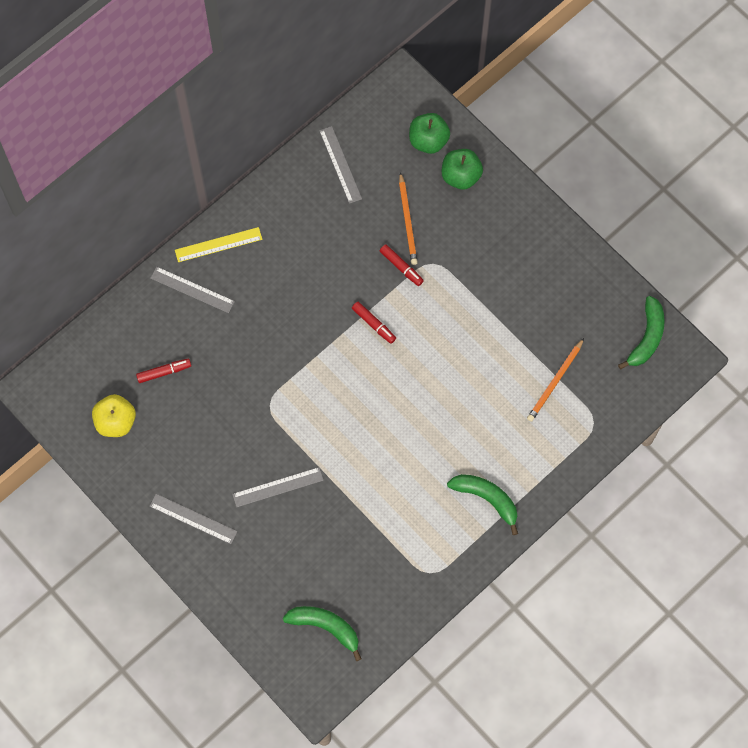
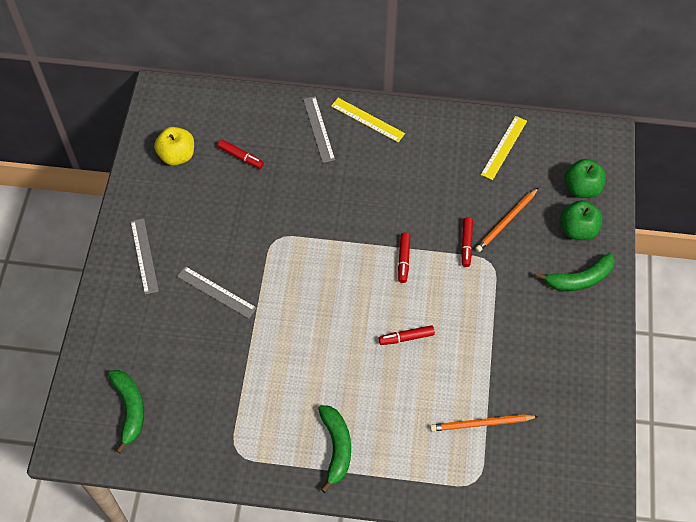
camera: 50 degrees right, 10 degrees down
(340, 164) = (504, 147): grey ruler -> yellow ruler
(441, 377) = (406, 338): none -> red marker
(647, 337) = (587, 466): green banana -> green banana (579, 279)

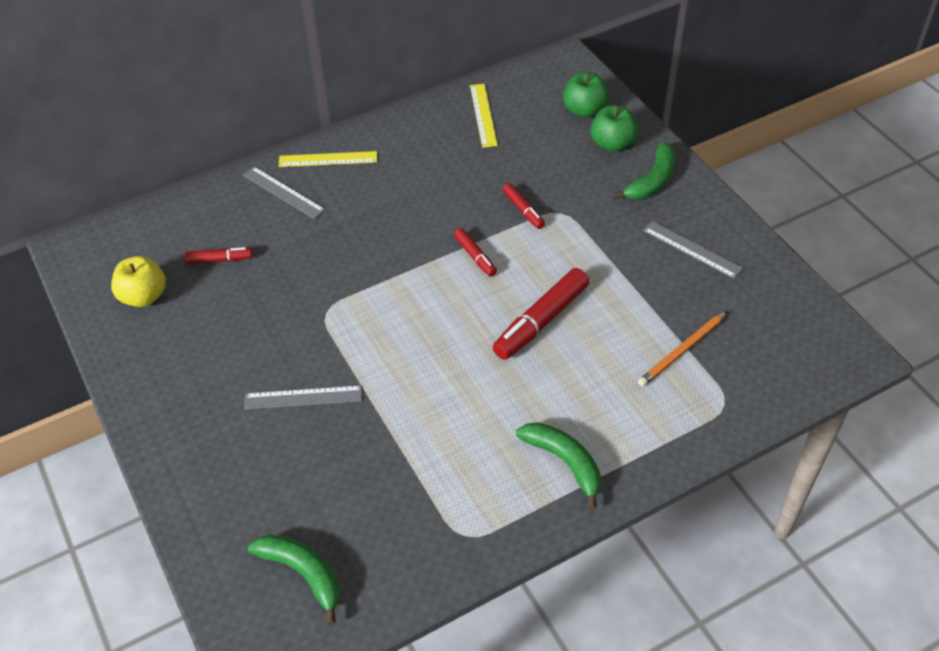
camera: 35 degrees left, 10 degrees down
(144, 255) = (187, 411): grey ruler -> grey ruler (692, 249)
(406, 338) = (541, 321): red marker -> red marker, size x1.86
(506, 221) = (542, 172): orange pencil -> none

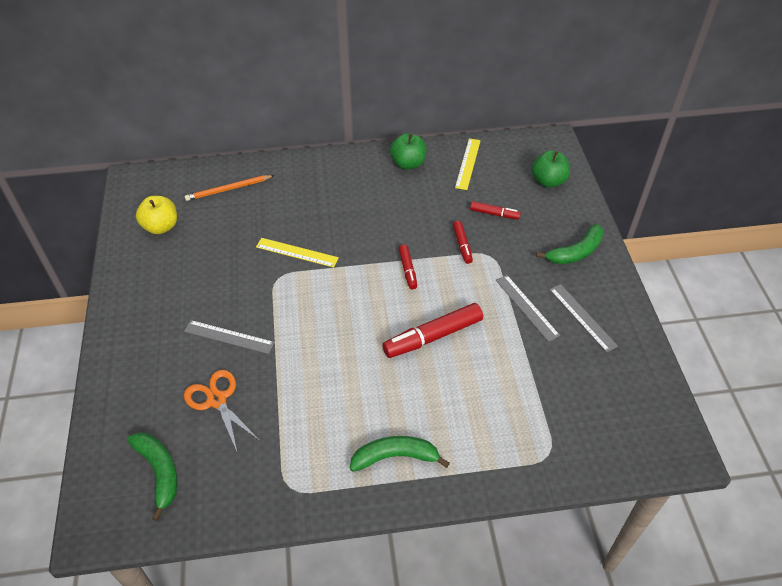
camera: 20 degrees right, 0 degrees up
(219, 259) = (225, 216): red marker -> red marker (494, 214)
(283, 192) = (294, 180): grey ruler -> grey ruler (526, 307)
(328, 159) = (337, 165): yellow ruler -> yellow ruler (297, 252)
(328, 472) = (217, 400): none -> orange scissors
(565, 462) = (395, 457): green banana -> green banana turned 75 degrees counterclockwise
(612, 144) = (558, 213): green apple -> green apple (408, 163)
(682, 351) = (534, 398): orange pencil -> orange pencil (228, 189)

